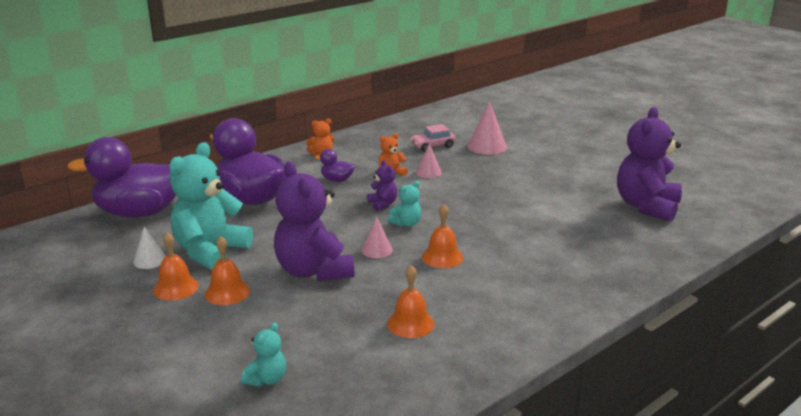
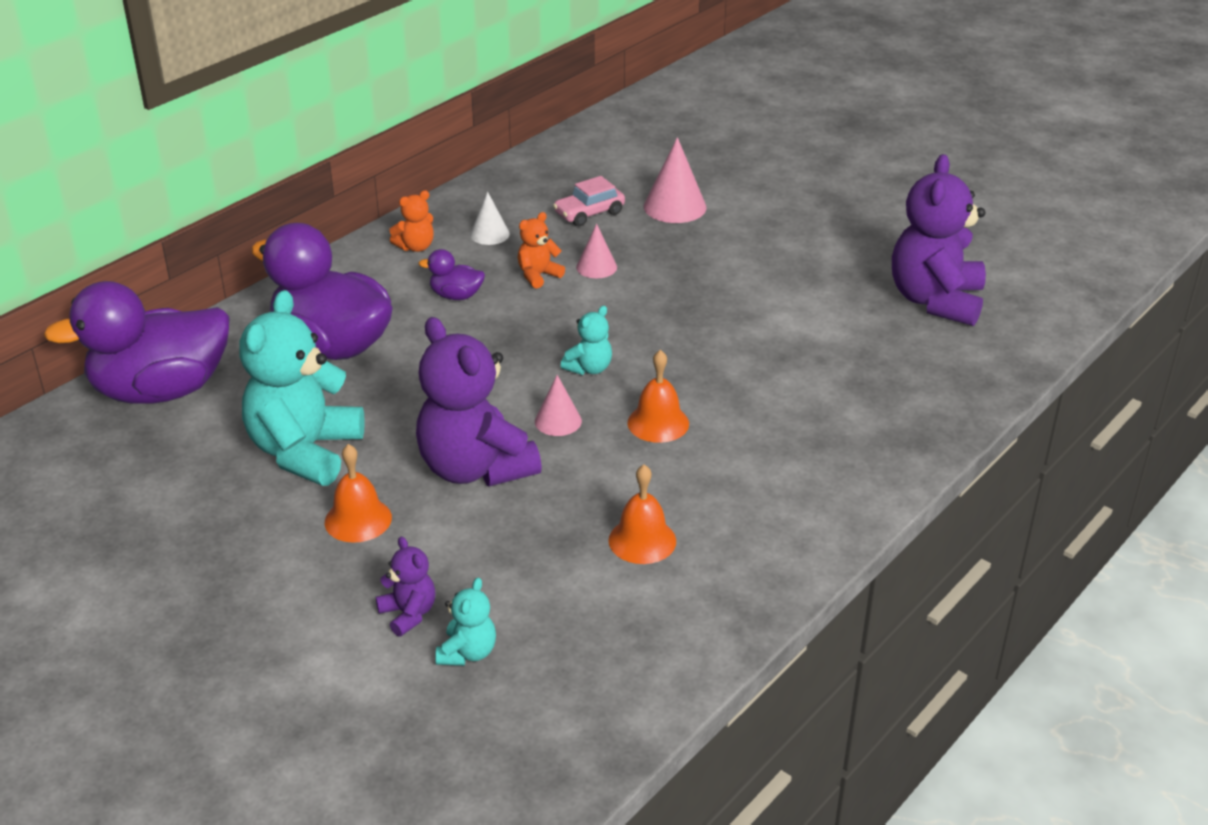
camera: 10 degrees left, 10 degrees up
(150, 260) = (215, 477): white cone -> white cone (489, 234)
(176, 288) = (276, 521): orange bell -> none
(383, 204) = (542, 336): purple teddy bear -> purple teddy bear (408, 614)

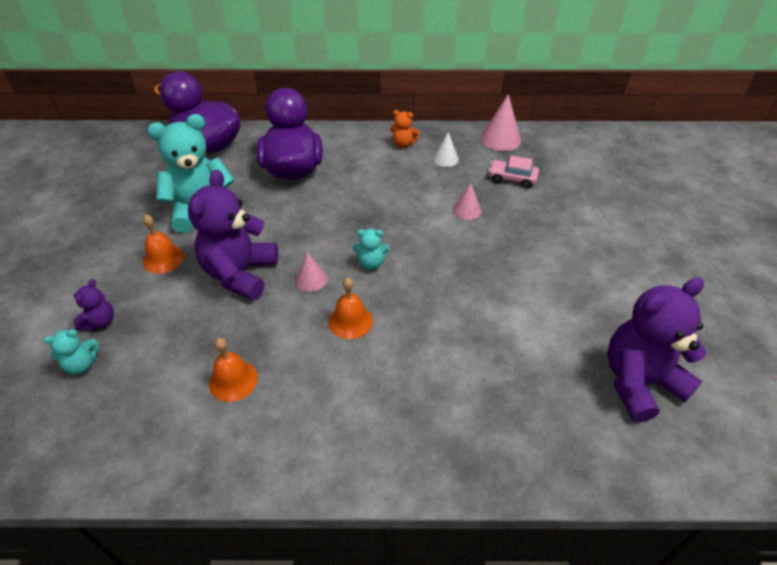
camera: 50 degrees right, 10 degrees up
(456, 296) = (379, 180): purple duck -> none
(538, 275) = (431, 195): orange teddy bear -> none
(675, 207) = (565, 204): pink cone -> pink cone (500, 139)

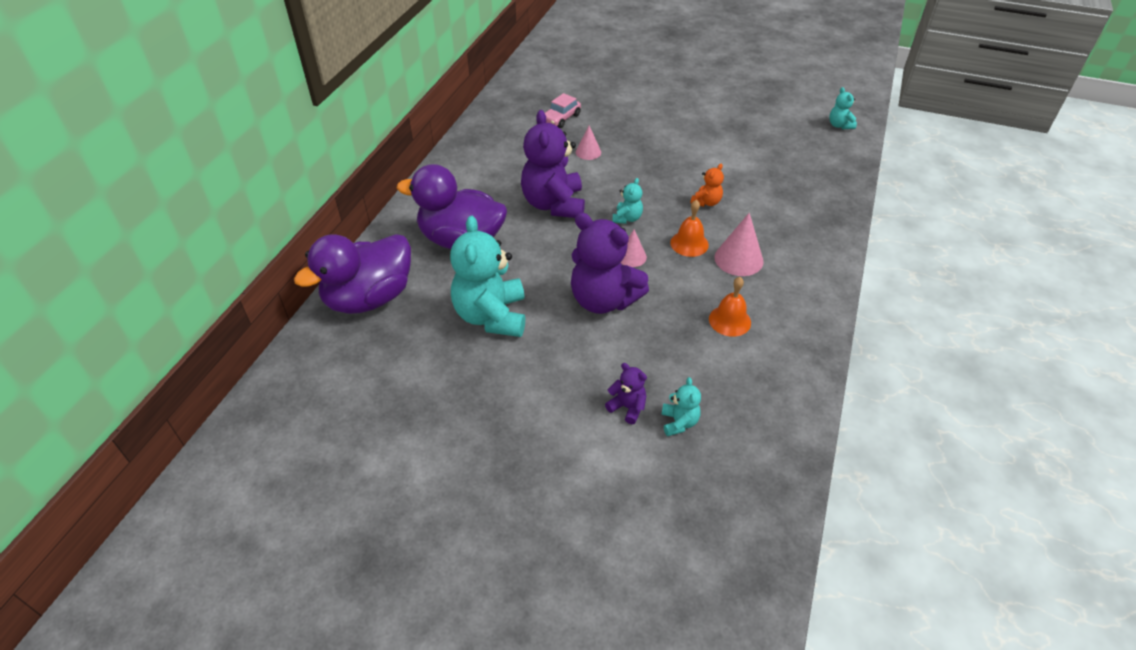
camera: 70 degrees left, 0 degrees up
(163, 259) = (555, 353): orange bell -> none
(403, 144) = (470, 162): orange teddy bear -> orange teddy bear (706, 202)
(445, 159) = (510, 144): white cone -> none
(500, 139) = (502, 108): pink cone -> pink cone (738, 259)
(639, 382) = (788, 132): purple teddy bear -> purple teddy bear (554, 204)
(711, 447) = (839, 125): none -> turquoise teddy bear

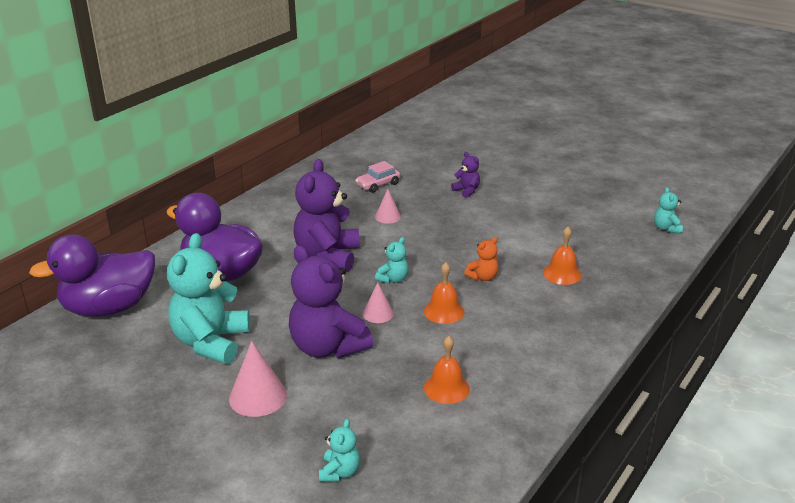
camera: 15 degrees right, 15 degrees down
(627, 407) = (295, 448): purple teddy bear -> purple teddy bear (466, 191)
(738, 259) = (488, 333): pink cone -> pink cone (258, 396)
(773, 187) = (562, 274): none -> orange bell

